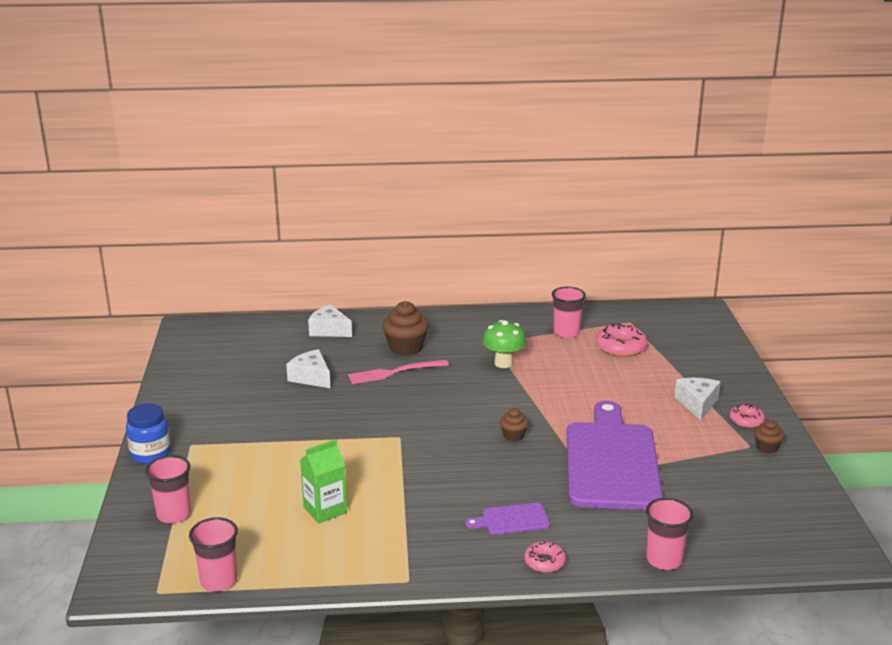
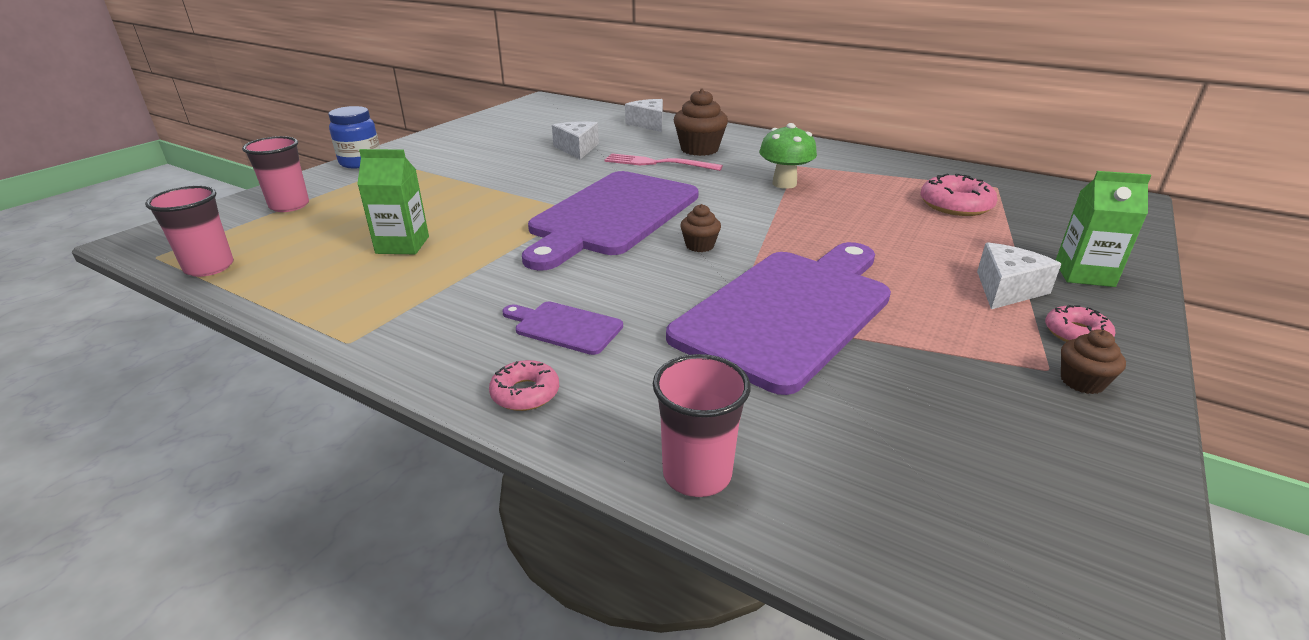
camera: 35 degrees right, 5 degrees up
(429, 432) = (612, 216): none -> purple cutting board
(566, 333) = (897, 178): pink cup -> none
(723, 379) = (1084, 274): none -> green carton

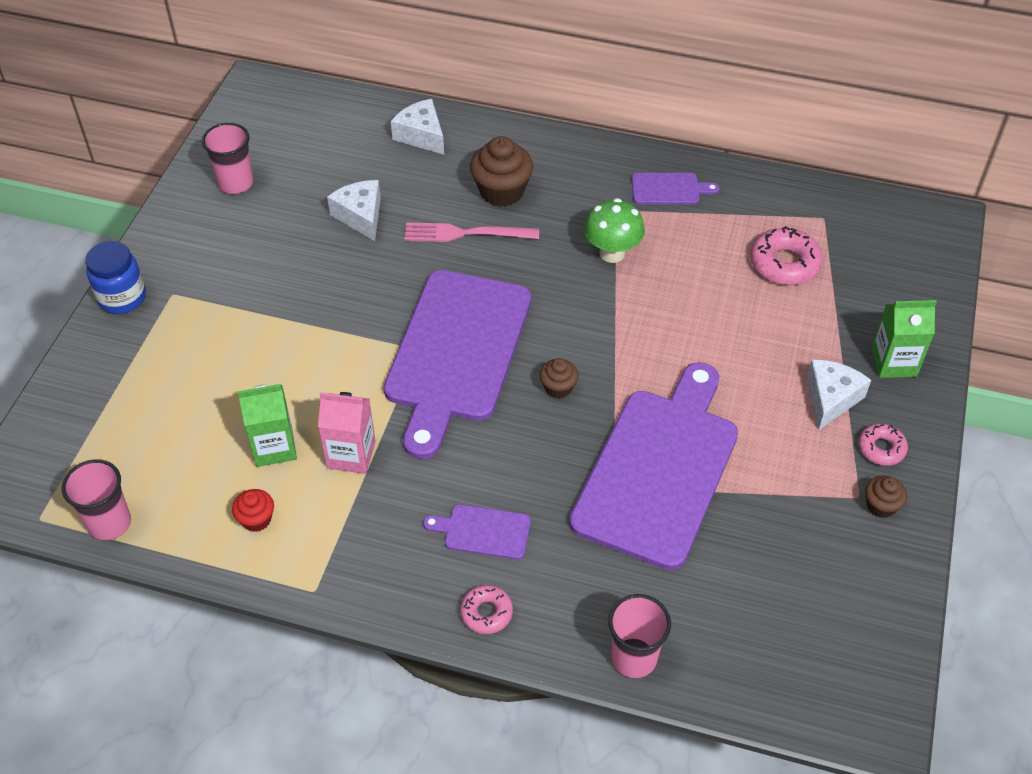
camera: 15 degrees left, 20 degrees up
(289, 206) = (106, 403): pink cup -> pink cup (236, 183)
(342, 284) = (256, 519): none -> red cupcake
(469, 258) = (351, 454): none -> pink carton
(847, 161) = (669, 189): none -> purple cutting board

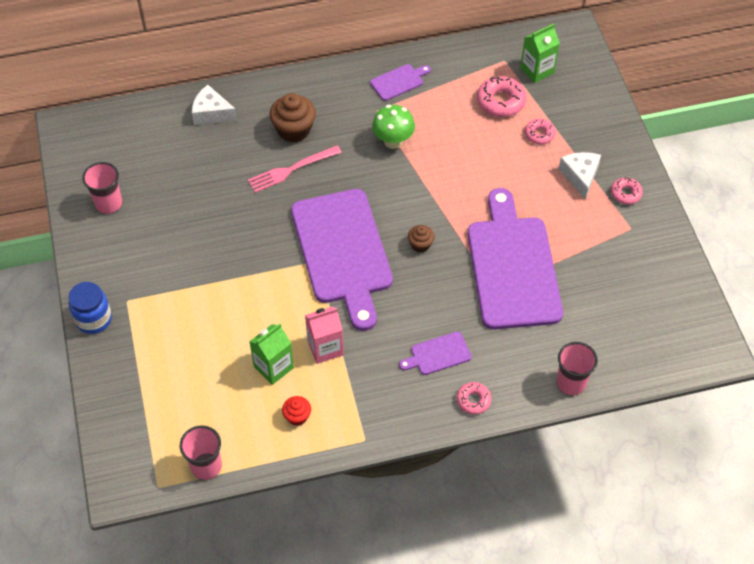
camera: 30 degrees left, 5 degrees up
(360, 216) = (213, 188): white cheese -> none
(809, 324) = (539, 134): none -> pink donut
(881, 506) = (646, 228): brown cupcake -> none
(893, 362) = (600, 137): green carton -> green carton (537, 70)

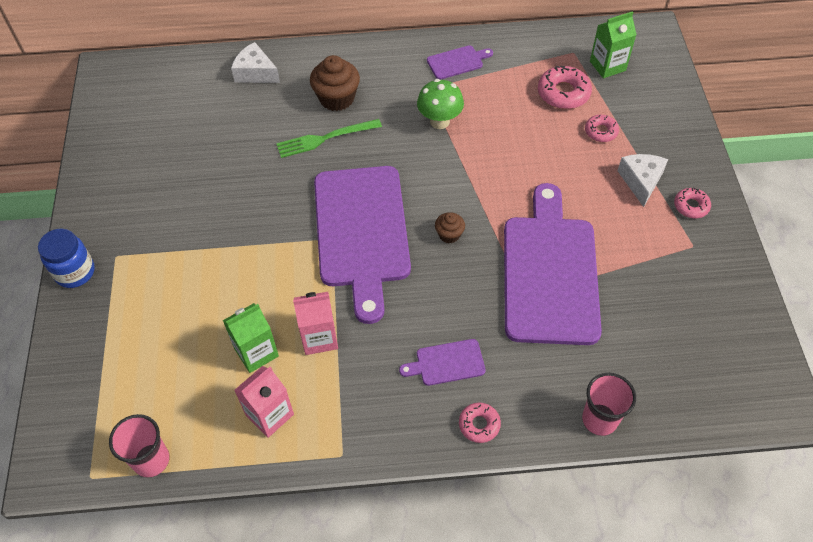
camera: 10 degrees right, 0 degrees up
(108, 204) = (126, 151): pink cup -> none
(291, 170) = (324, 139): pink fork -> green fork
(297, 416) = (269, 415): red cupcake -> pink carton

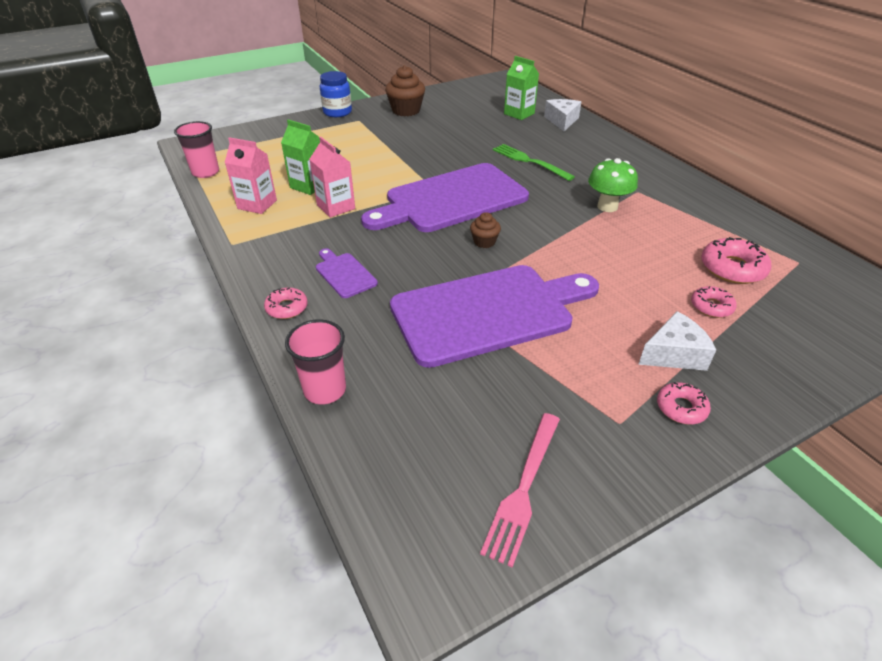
camera: 65 degrees right, 15 degrees down
(337, 98) = (575, 156): brown cupcake -> brown cupcake (406, 110)
(457, 62) = (688, 198): purple cutting board -> none
(607, 66) = (814, 290): green carton -> green carton (519, 114)
(731, 325) = (523, 490): none -> pink fork

